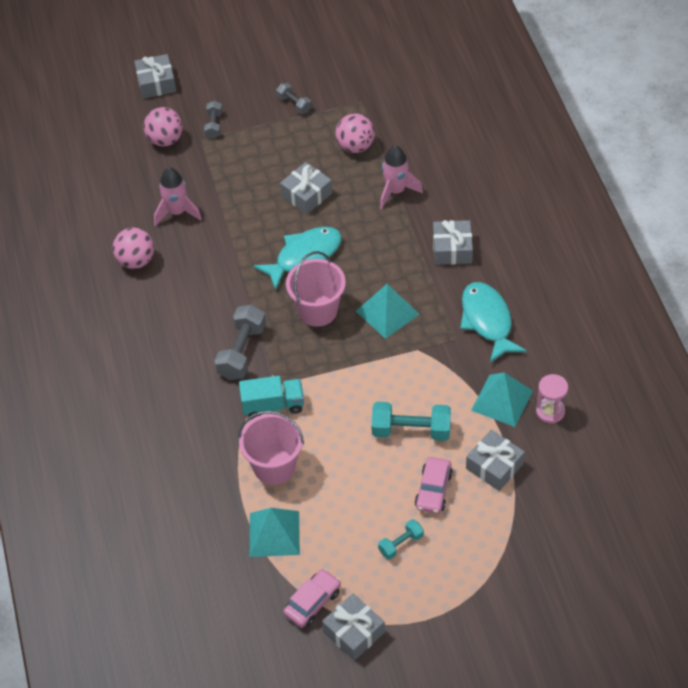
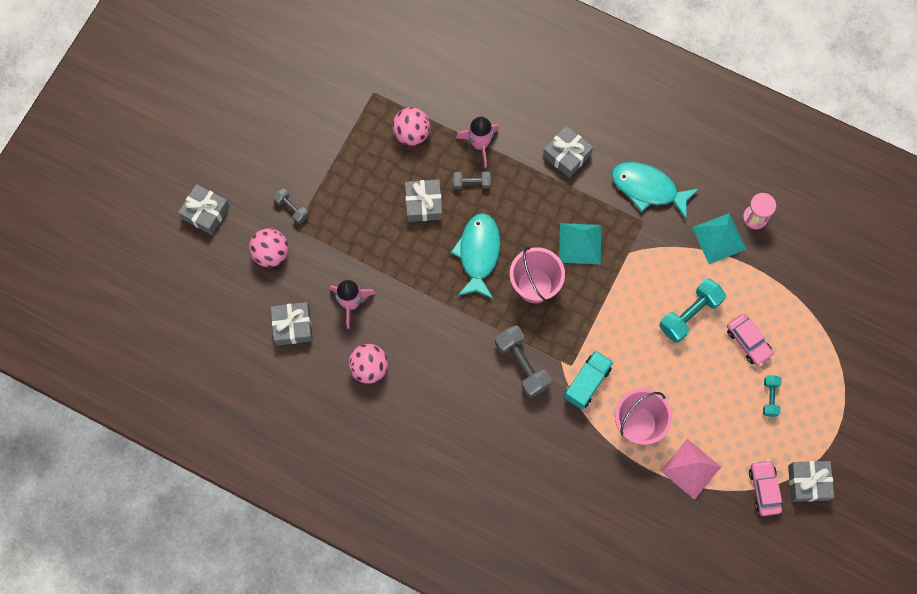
camera: 50 degrees left, 20 degrees up
(274, 533) = (690, 469): turquoise pyramid -> pink pyramid
(294, 104) = (328, 138): grey dumbbell -> grey dumbbell (471, 183)
(494, 466) = (764, 289): grey gift -> grey gift (293, 326)

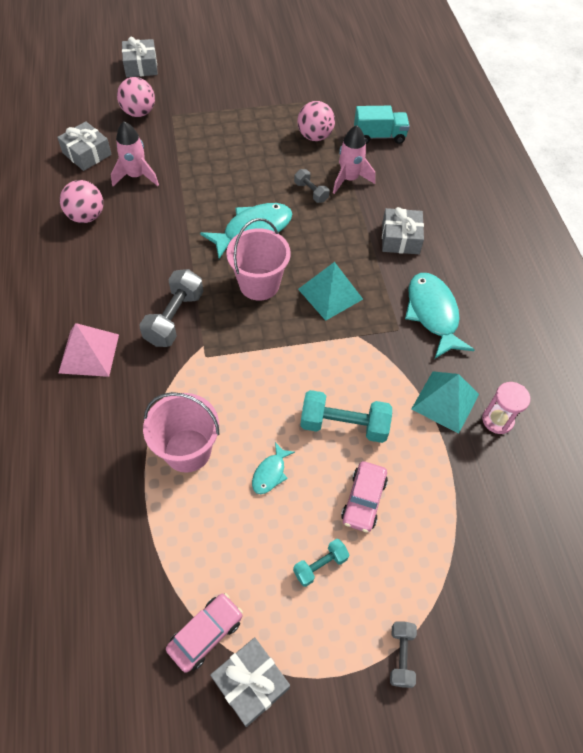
camera: 50 degrees right, 15 degrees down
(291, 208) = (186, 105): grey dumbbell -> grey dumbbell (401, 656)
(423, 204) = (263, 173): grey gift -> none
(587, 383) = (197, 380): turquoise truck -> turquoise truck (379, 136)
(690, 384) = (270, 473): none -> turquoise fish
(690, 469) = (174, 534): pink pyramid -> pink pyramid (89, 353)

